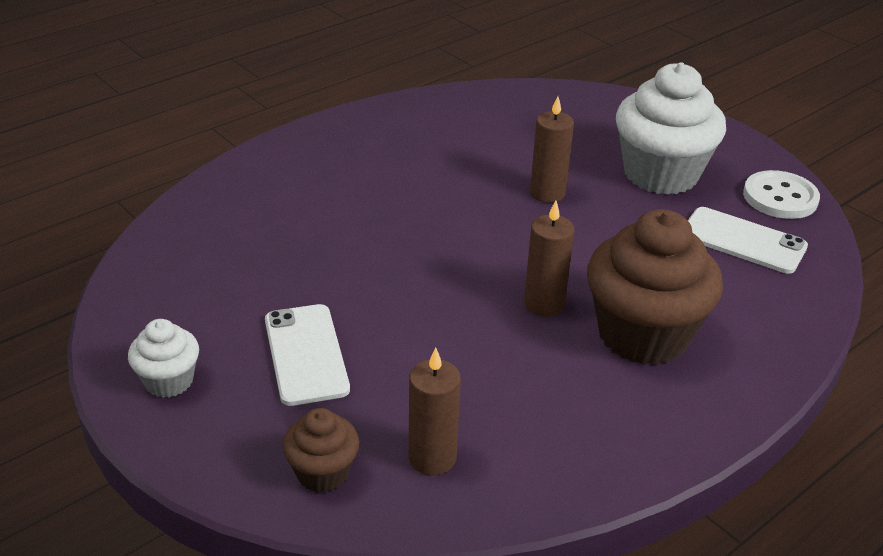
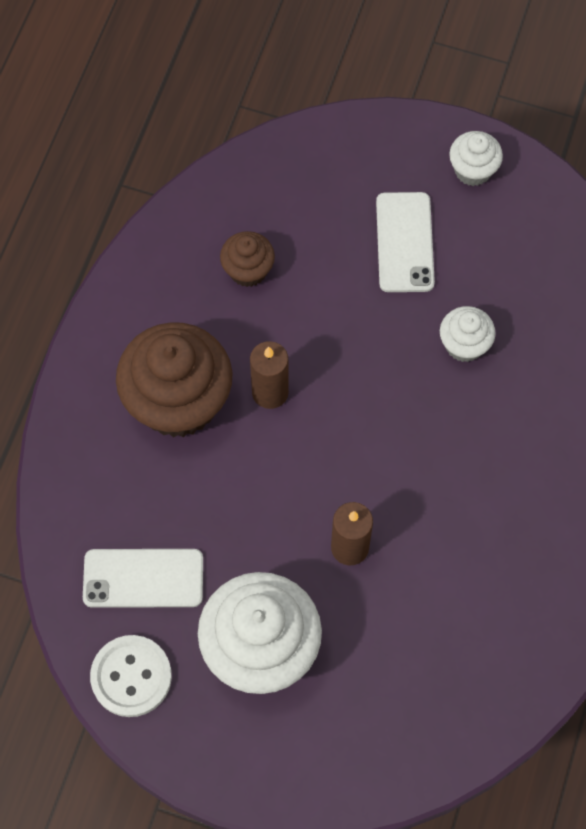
camera: 150 degrees right, 30 degrees up
(306, 354) = (405, 242): white phone -> white phone turned 45 degrees clockwise
(323, 472) = (319, 161): brown cupcake -> brown cupcake (248, 270)
(332, 261) = (464, 345): none -> white cupcake
(432, 457) = (261, 208): brown candle -> none

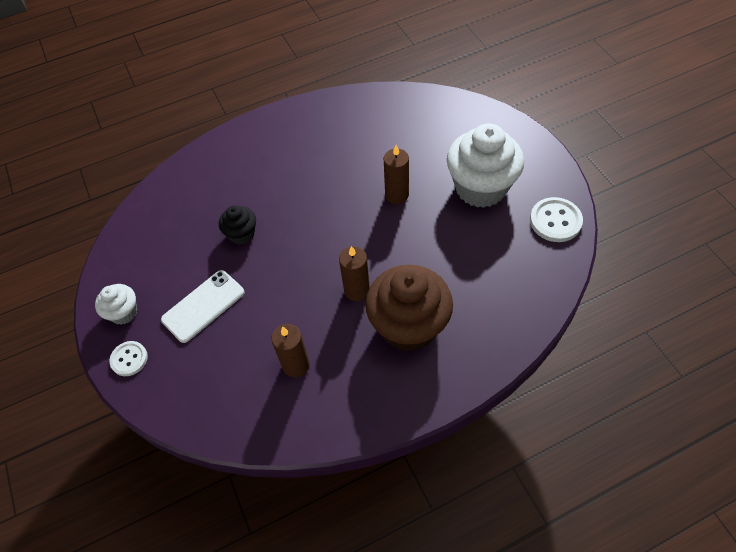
camera: 130 degrees left, 10 degrees down
(143, 578) = (510, 257): white phone -> none
(248, 270) = (296, 365): brown cupcake -> brown candle
(409, 141) = (129, 359): none -> white button
(464, 345) = (242, 234): white cupcake -> black cupcake

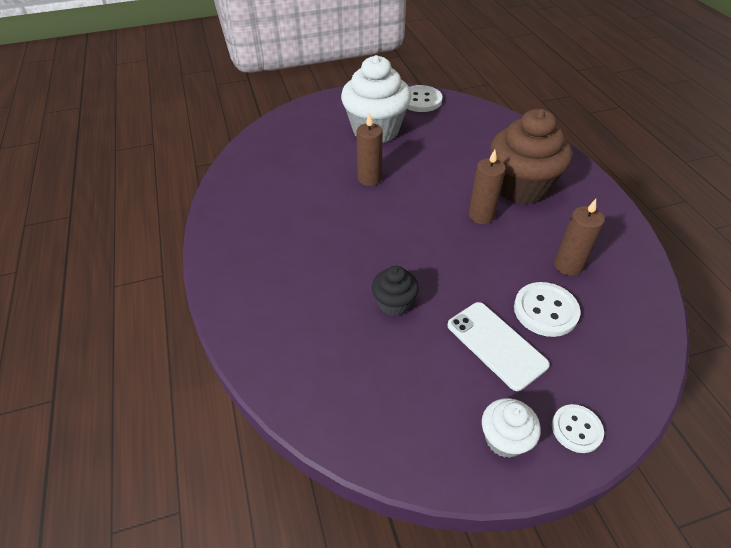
camera: 85 degrees left, 10 degrees down
(240, 343) = (545, 310): none -> white button

